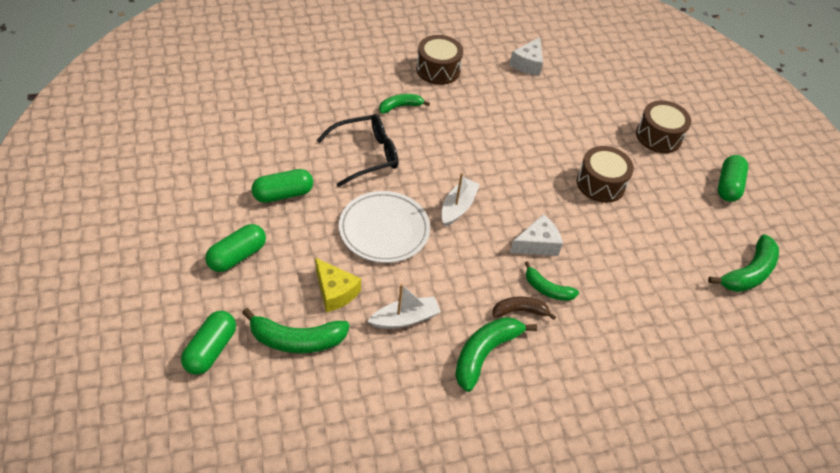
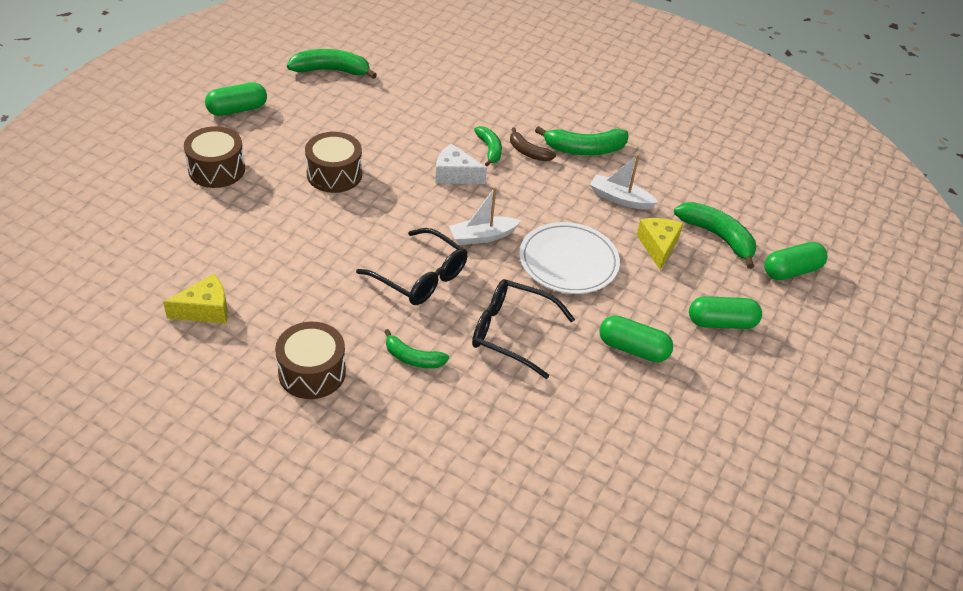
camera: 135 degrees left, 5 degrees down
(456, 152) = (420, 277): none -> black glasses
(528, 64) = (205, 310): white cheese -> yellow cheese

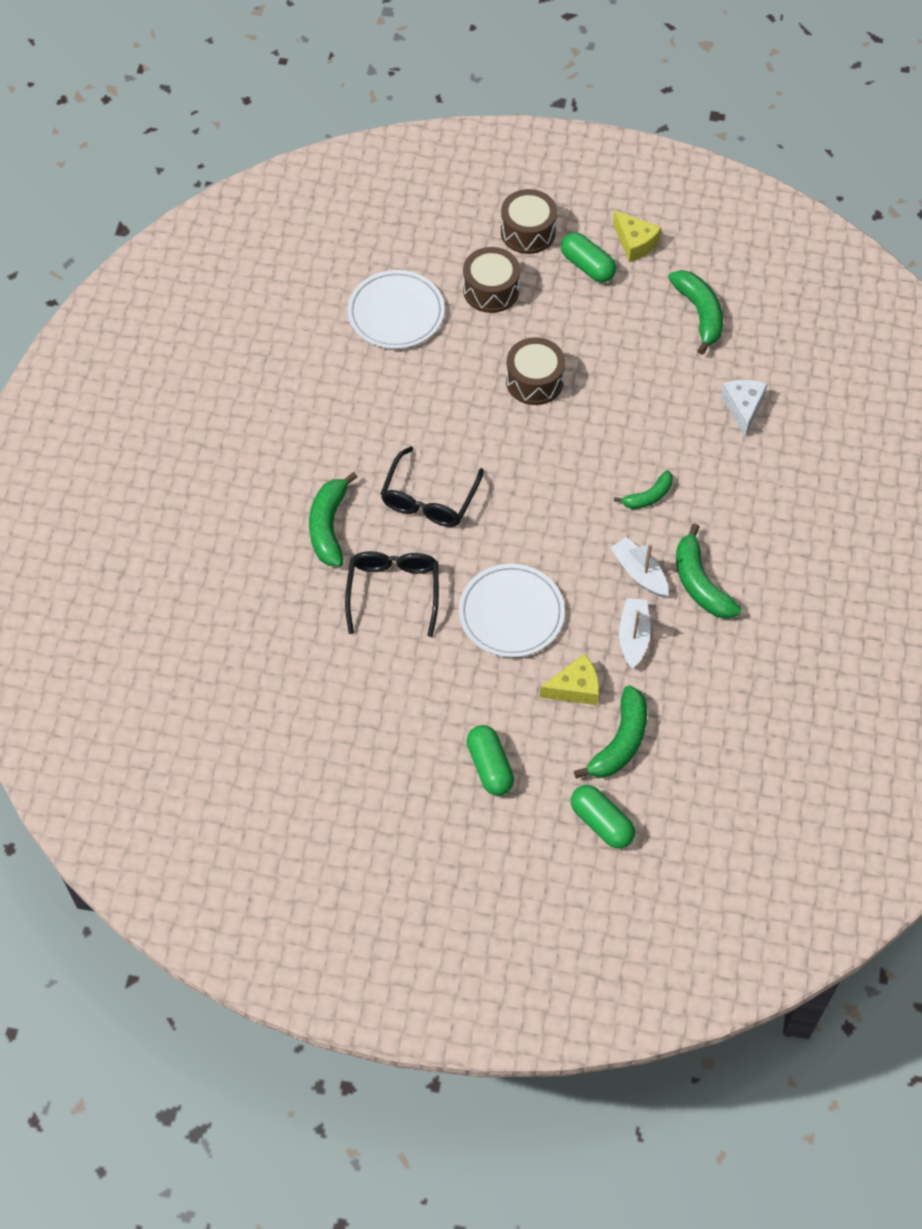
camera: 75 degrees right, 15 degrees up
(193, 236) = (396, 313): none -> white plate
(205, 310) = (315, 361): yellow cheese -> yellow cheese (635, 243)
(312, 372) = (281, 461): brown drum -> brown drum (528, 232)
(413, 358) = (329, 526): green banana -> green banana, size x1.61
(455, 175) = (590, 479): white cheese -> white cheese (743, 408)
(482, 236) = (510, 531): white boat -> white boat (639, 573)
(528, 152) = (664, 532): brown banana -> none
(633, 349) = (418, 695): green capsule -> none

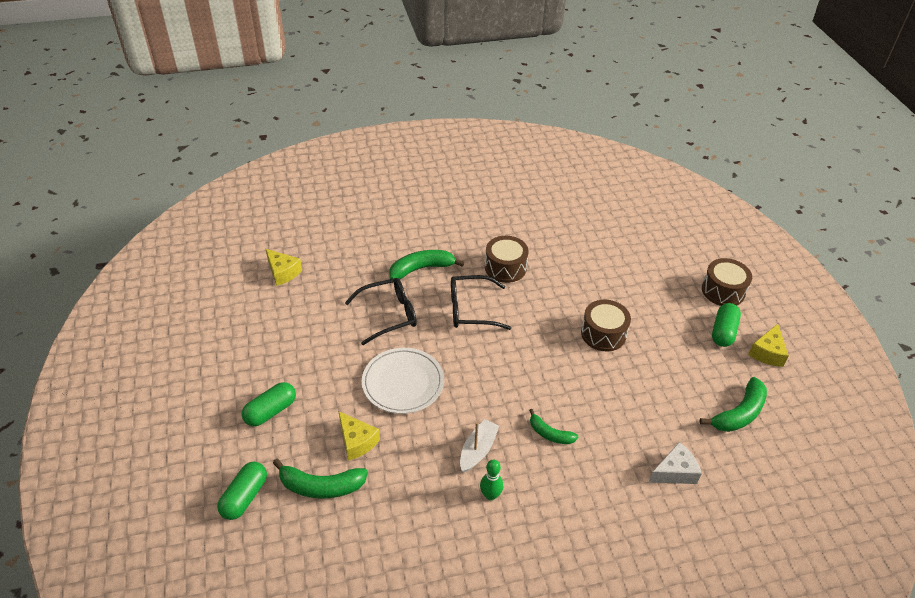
camera: 65 degrees right, 15 degrees down
(250, 692) = (283, 272): none -> yellow cheese
(396, 313) = (604, 248): white plate -> none
(491, 290) = (659, 287): brown drum -> brown drum (505, 267)
(633, 636) = (419, 464): white boat -> none
(700, 583) = (490, 495): green banana -> green bowling pin

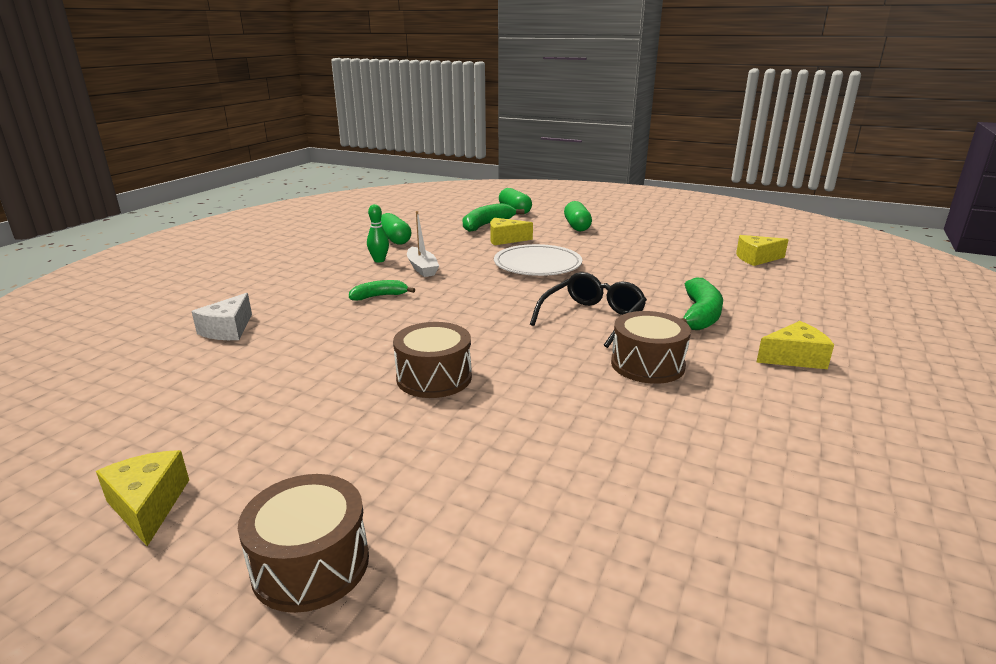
camera: 130 degrees right, 20 degrees down
(389, 315) = (636, 281): black glasses -> none
(445, 224) = (794, 358): none -> yellow cheese
(723, 332) = (258, 486): green capsule -> green capsule (394, 239)
(739, 413) = (170, 404): green banana -> none

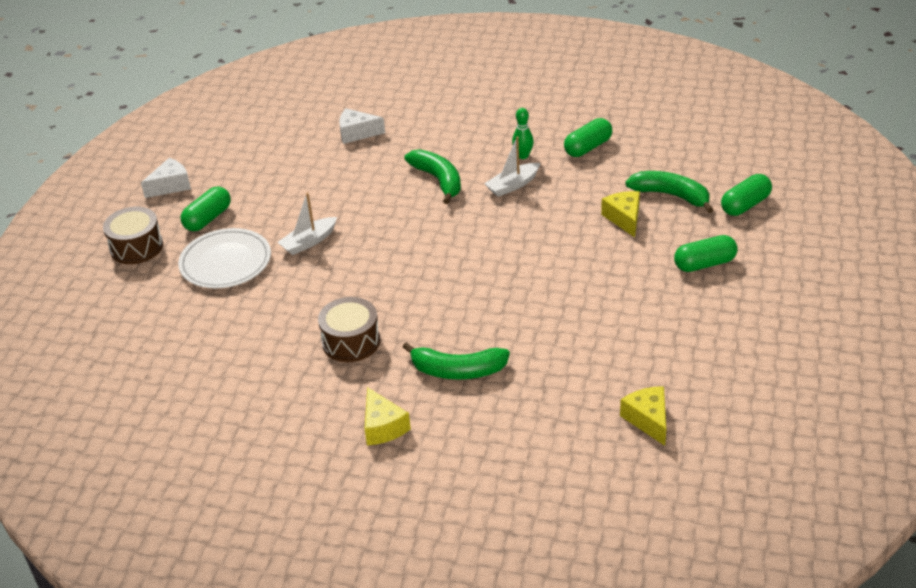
camera: 80 degrees right, 15 degrees up
(148, 505) = (171, 186): yellow cheese -> white cheese
(300, 463) = (208, 219): none -> green capsule
(379, 296) = (438, 180): green banana -> green banana, size x1.61
(434, 377) = (309, 242): brown drum -> white boat
(537, 264) = (553, 253): white plate -> white plate (225, 262)
(593, 318) = (431, 304): black glasses -> none

